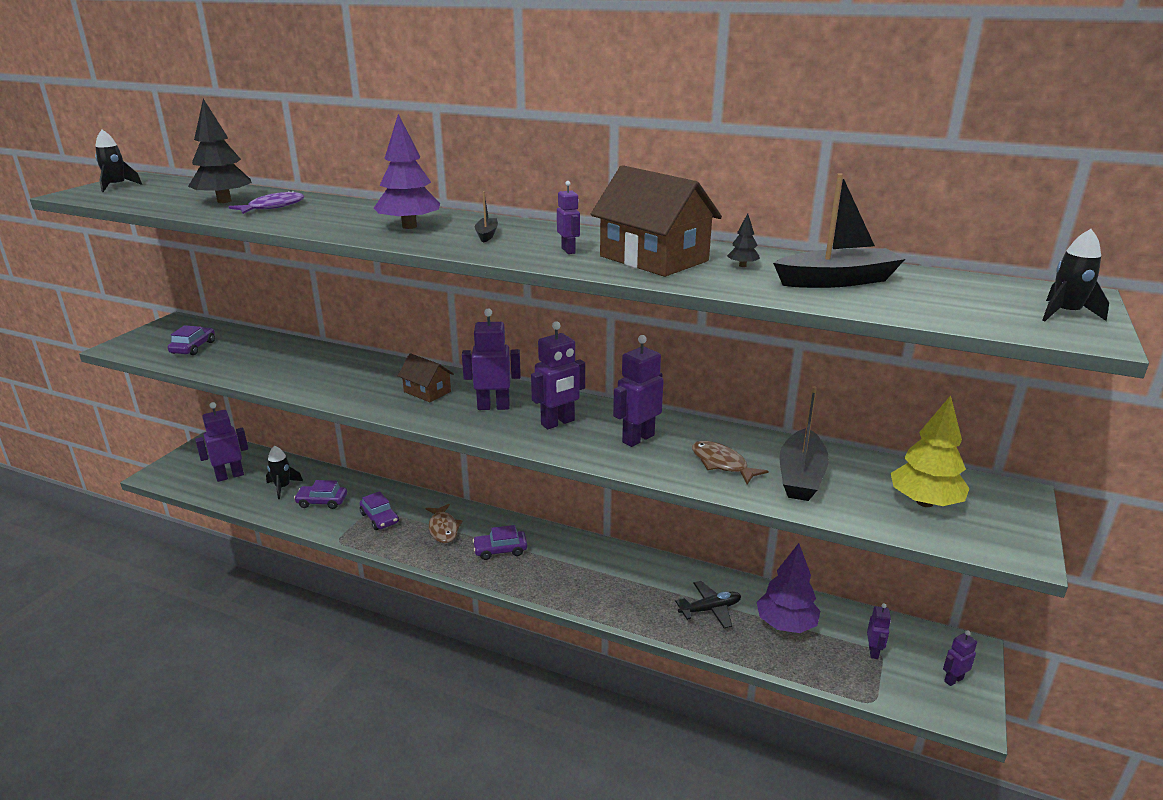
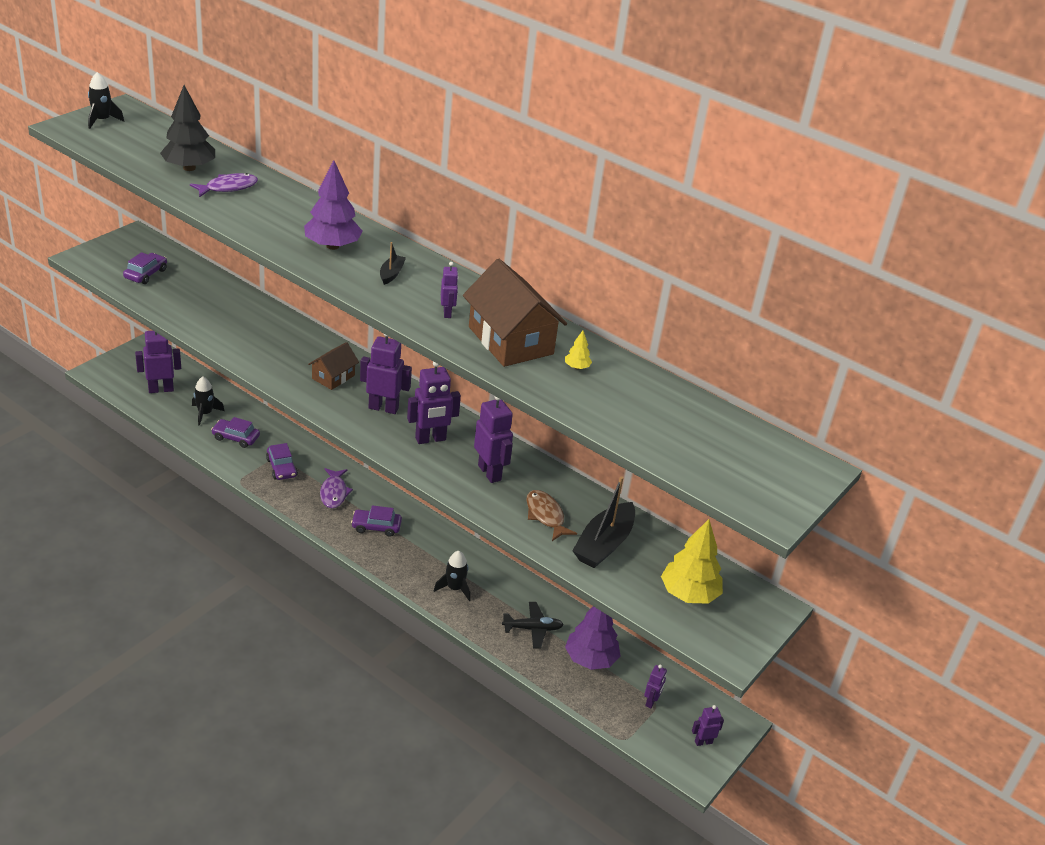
camera: 10 degrees right, 10 degrees up
(427, 392) = (333, 377): brown house -> brown house turned 75 degrees clockwise
(443, 528) = (334, 493): brown fish -> purple fish
(638, 438) = (490, 472): purple robot -> purple robot turned 90 degrees clockwise
(742, 265) = (577, 367): black tree -> yellow tree
(837, 281) = (638, 405): black boat -> none
(1065, 314) = (783, 487): black rocket -> black rocket (454, 588)

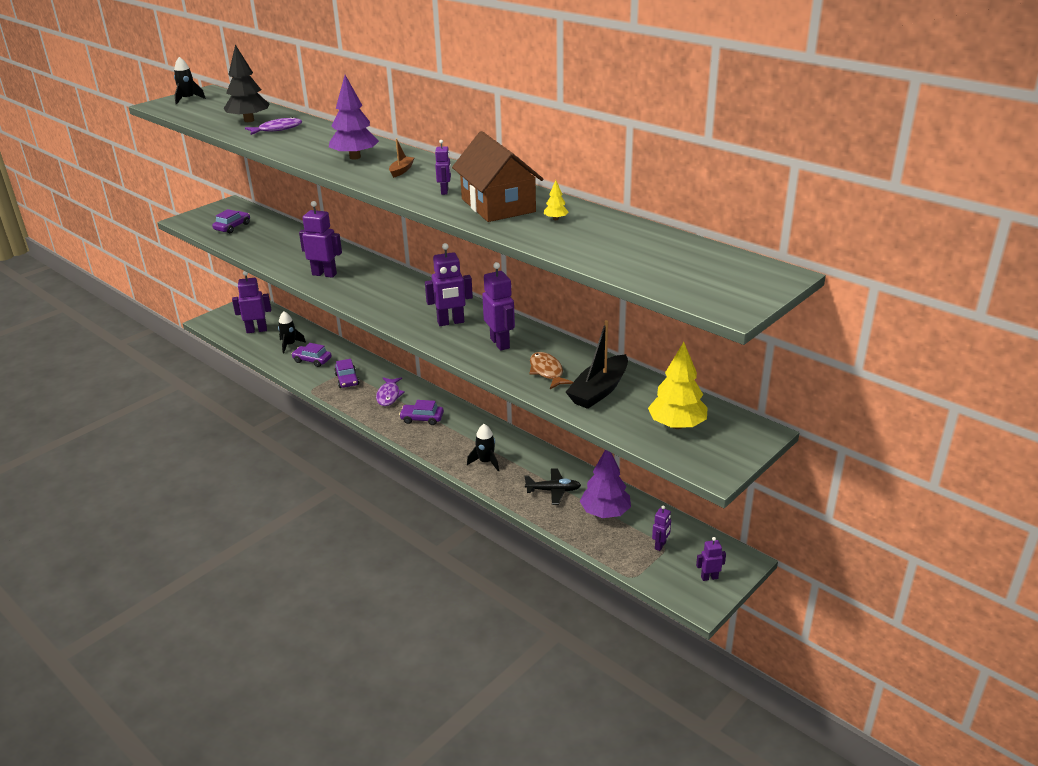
camera: 10 degrees right, 5 degrees down
(333, 377) = (373, 284): brown house -> none
(383, 408) = (413, 303): purple robot -> purple robot (324, 274)
(391, 274) = (401, 171): black boat -> brown boat

